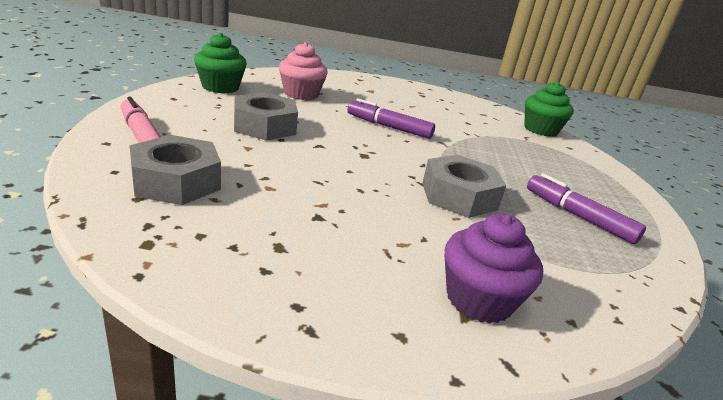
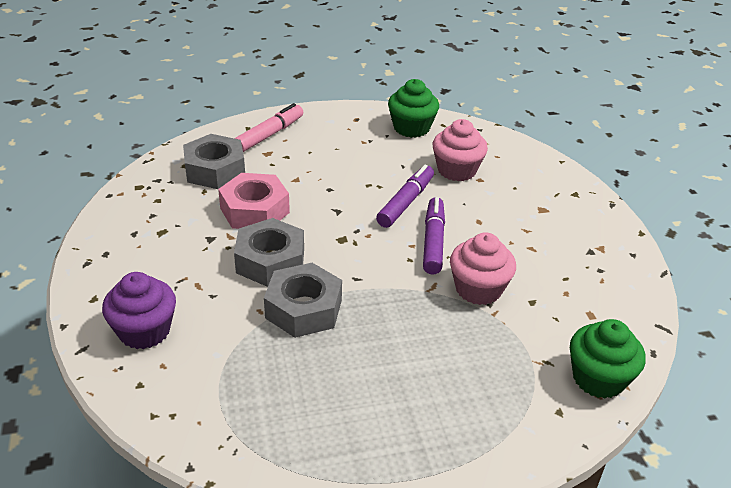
camera: 75 degrees right, 10 degrees up
(264, 126) = (347, 174): grey nut -> grey nut (270, 261)
(285, 180) = (254, 210): none -> pink nut
(451, 131) = (478, 289): none -> pink cupcake
(578, 216) = (327, 403): purple marker -> purple marker (405, 202)

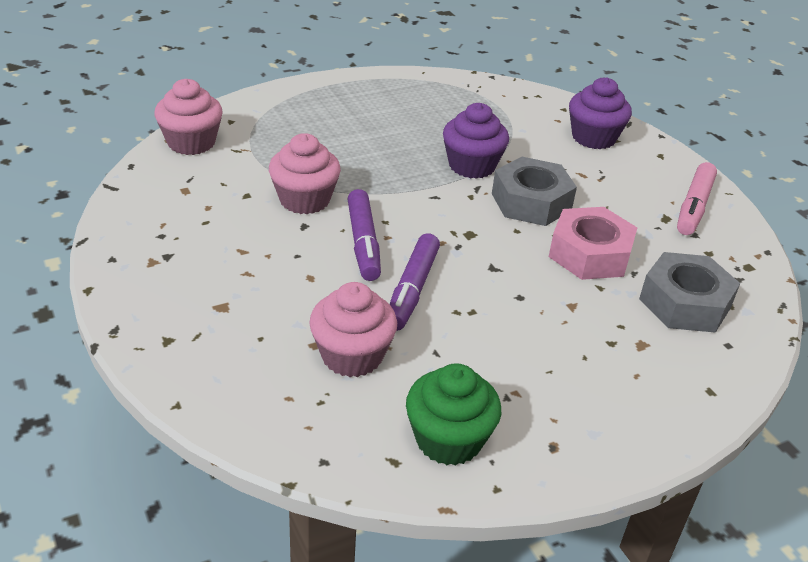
camera: 165 degrees right, 0 degrees up
(269, 135) = (666, 380): pink marker -> pink marker (694, 207)
(303, 309) = (472, 166): grey nut -> purple cupcake
(598, 378) = (191, 142): green cupcake -> pink cupcake

